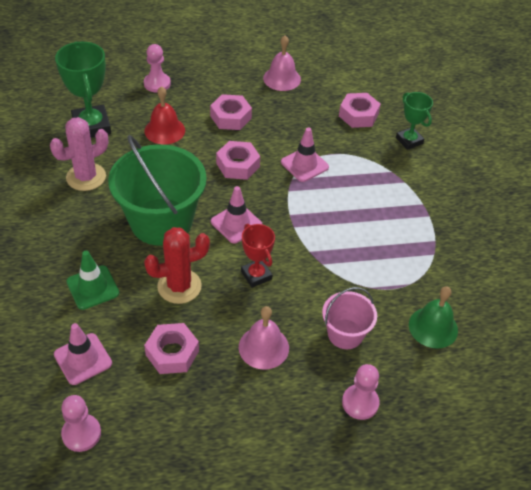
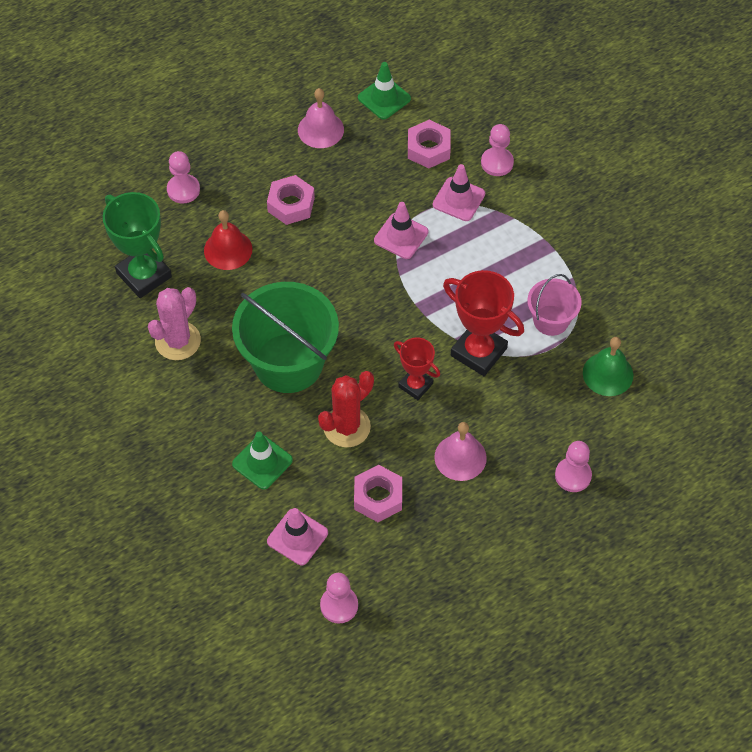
camera: 20 degrees left, 10 degrees up
(236, 223) = (366, 335): pink traffic cone -> pink traffic cone (458, 199)
(238, 165) = (331, 264): pink nut -> none
(324, 269) = (478, 352): none -> red trophy
(341, 74) = (384, 98): none -> green traffic cone
(345, 334) = (529, 413): pink bucket -> pink bucket (551, 320)
(409, 141) = (497, 163): green trophy -> pink pawn

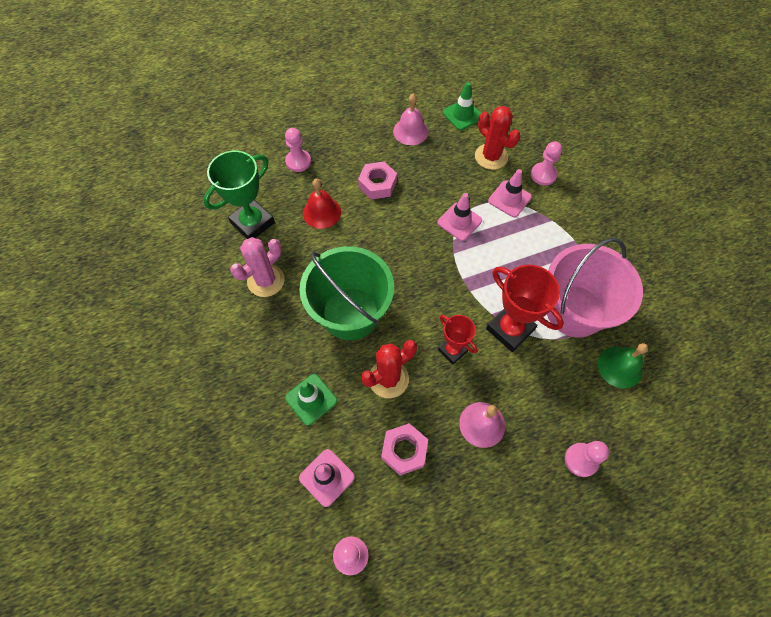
camera: 10 degrees right, 5 degrees up
(144, 275) = (252, 223): green trophy -> green trophy turned 75 degrees clockwise
(428, 149) = (491, 157): pink nut -> red cactus
(551, 320) = (574, 311): pink bucket -> pink bucket, size x1.91

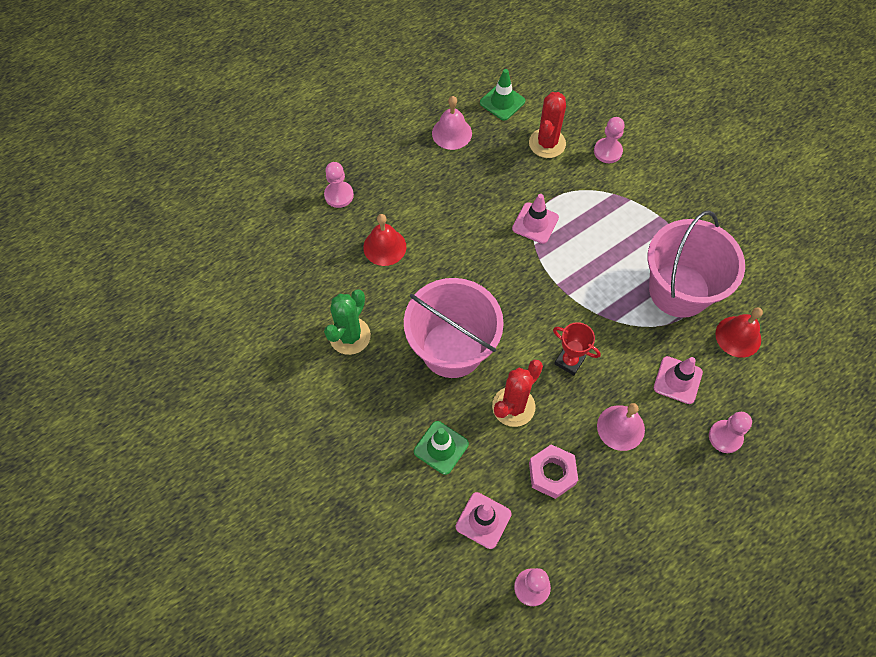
camera: 15 degrees left, 0 degrees up
(252, 223) = (312, 276): green trophy -> none
(266, 280) = (350, 336): pink cactus -> green cactus
(350, 313) = (452, 349): green bucket -> pink bucket
(377, 184) = (435, 201): pink nut -> none
(491, 157) = (547, 143): red cactus -> red cactus turned 75 degrees clockwise
(509, 199) = (580, 186): pink traffic cone -> pink traffic cone (677, 380)
(510, 329) = (620, 325): red trophy -> none
(619, 367) = (738, 336): green bell -> red bell

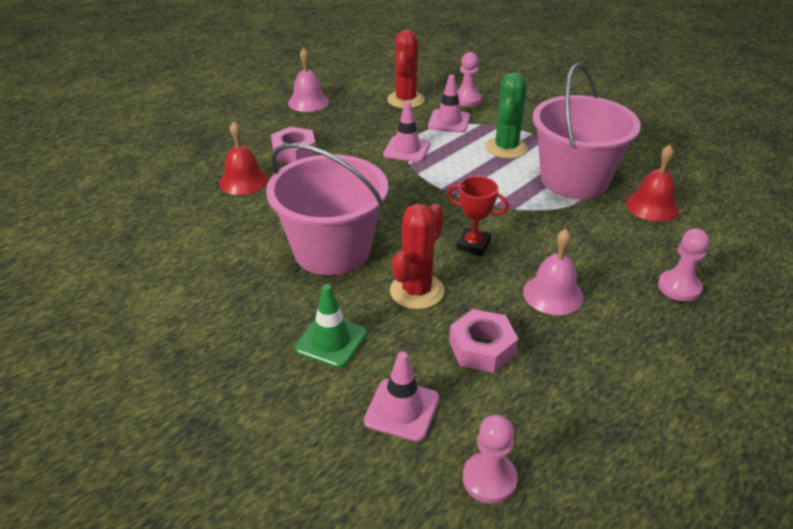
camera: 10 degrees left, 25 degrees down
(339, 195) = (190, 150): pink pawn -> none
(350, 336) = (205, 253): green cactus -> green cactus (506, 148)
(432, 211) = (294, 152): none -> pink nut
(502, 102) = (355, 80): green traffic cone -> none
(677, 380) = (602, 246): pink traffic cone -> pink traffic cone (449, 121)

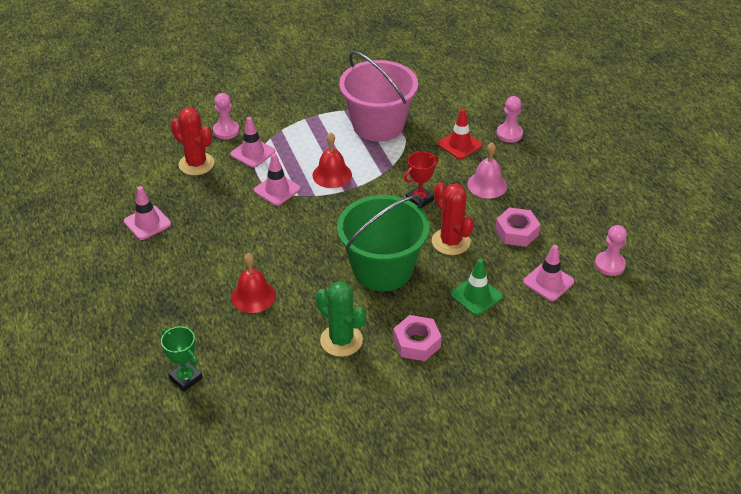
camera: 65 degrees left, 5 degrees up
(119, 178) = (186, 378): none -> green trophy
(294, 152) = (230, 254): pink nut -> pink nut (416, 343)
(308, 102) = (147, 223): pink bell -> pink traffic cone
(332, 250) = (382, 269): pink bucket -> green bucket
(506, 148) = (314, 139): green cactus -> green cactus (341, 340)
(607, 249) = (460, 145): none -> red traffic cone
(652, 206) = (429, 106): red bell -> red bell (332, 175)

